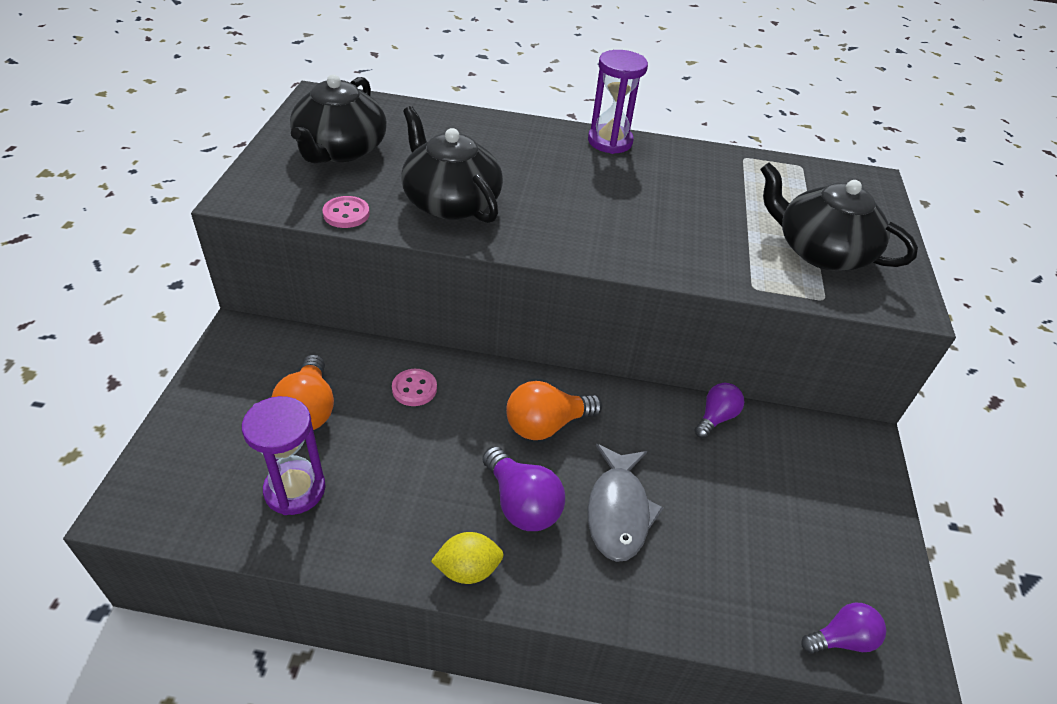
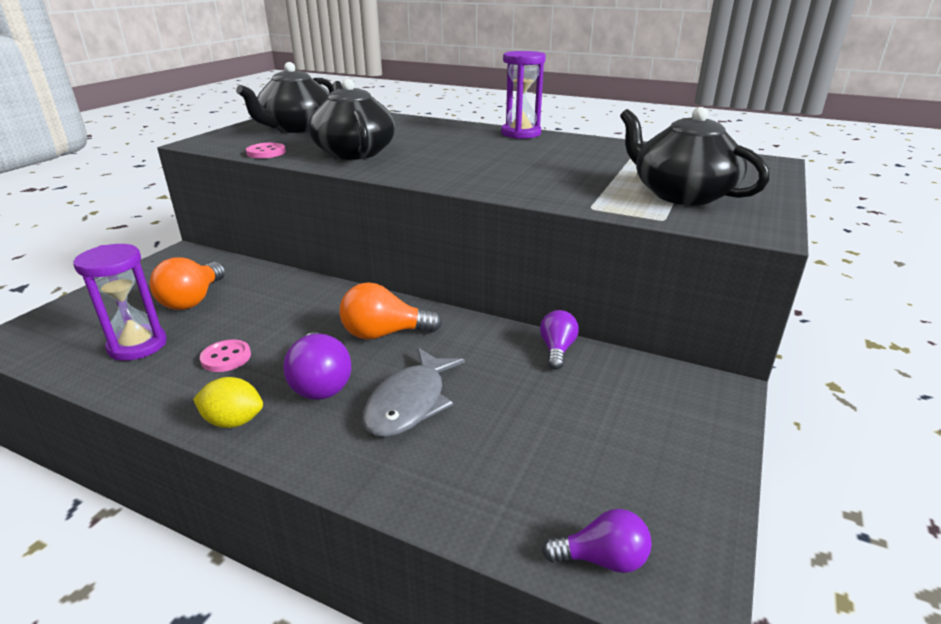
camera: 20 degrees right, 15 degrees down
(414, 389) = (287, 298): pink button -> pink button (226, 357)
(716, 417) = (557, 350): purple light bulb -> purple light bulb turned 45 degrees counterclockwise

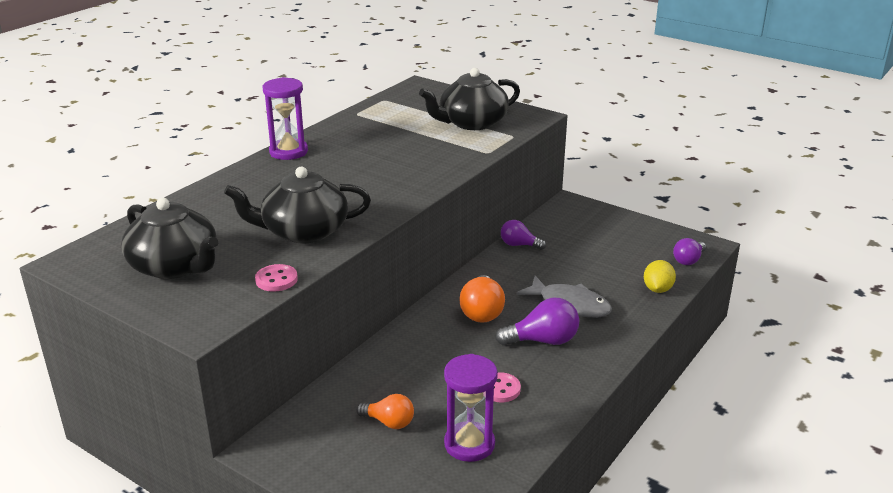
camera: 80 degrees left, 0 degrees up
(193, 300) = (389, 422): orange light bulb -> orange light bulb, size x0.66
(233, 421) = (583, 377): yellow lemon -> yellow lemon (657, 289)
(602, 559) = (688, 260): purple light bulb -> purple light bulb turned 150 degrees counterclockwise

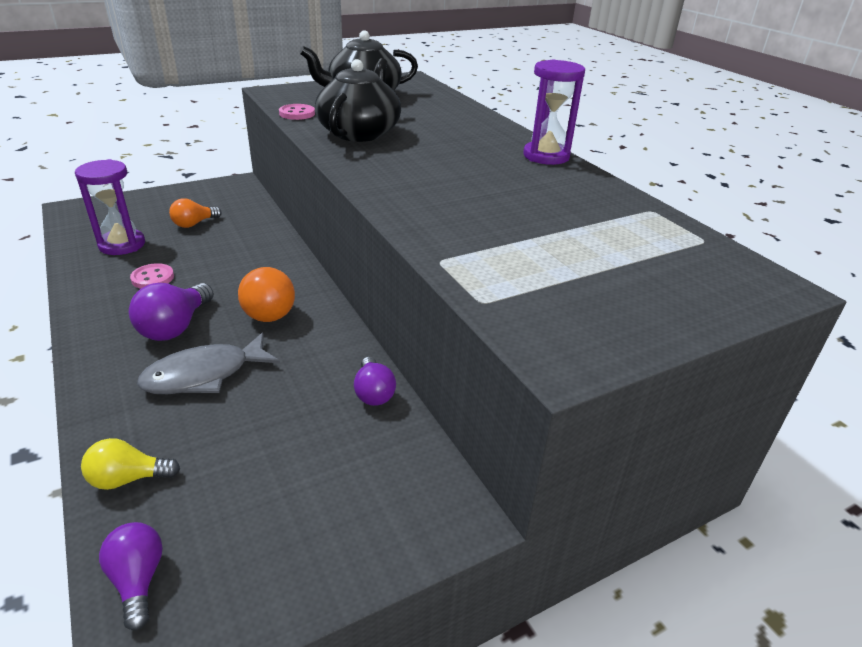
camera: 115 degrees right, 5 degrees up
(472, 123) = (566, 283): black teapot -> none
(482, 312) = (269, 309): orange light bulb -> orange light bulb turned 135 degrees counterclockwise
(519, 245) = (373, 393): purple light bulb -> purple light bulb turned 120 degrees clockwise
(657, 289) = (128, 479): yellow lemon -> yellow light bulb

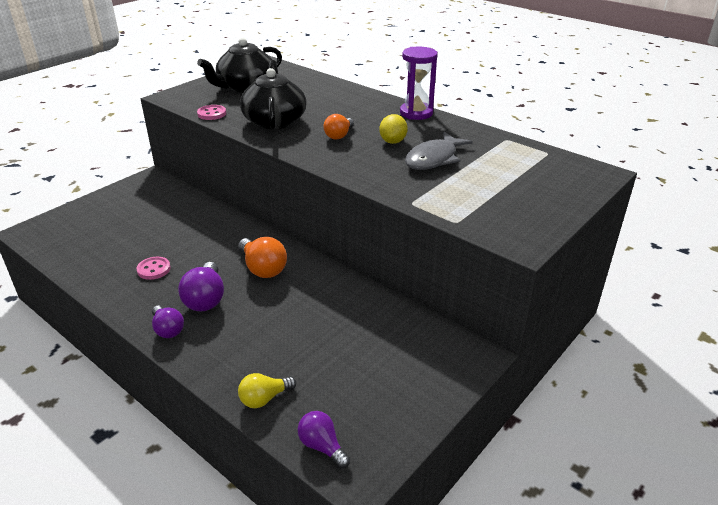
camera: 20 degrees left, 0 degrees up
(122, 245) = (103, 250): purple hourglass -> none
(194, 224) = (146, 220): orange light bulb -> orange light bulb (339, 135)
(204, 375) = (256, 324): grey fish -> grey fish (433, 159)
(373, 393) = (377, 302): purple light bulb -> purple light bulb (168, 329)
(484, 181) = (393, 141): none -> yellow lemon

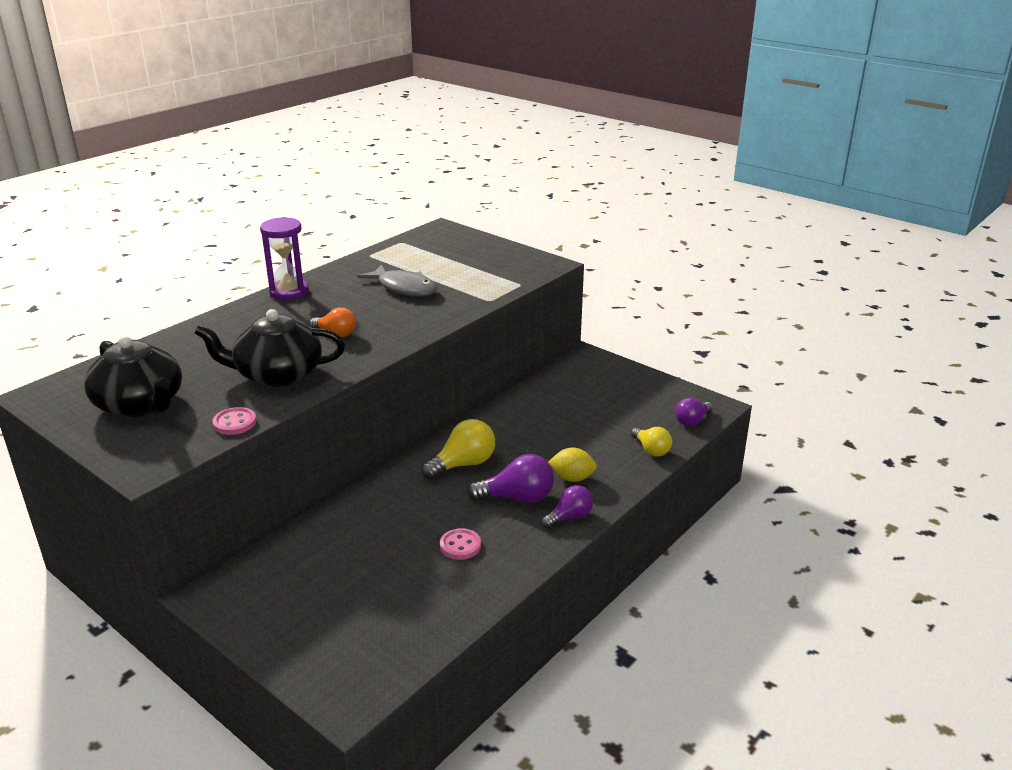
camera: 90 degrees left, 5 degrees down
(263, 268) = (463, 464): orange light bulb -> yellow light bulb
(393, 141) = (359, 306): yellow lemon -> yellow lemon (572, 478)

